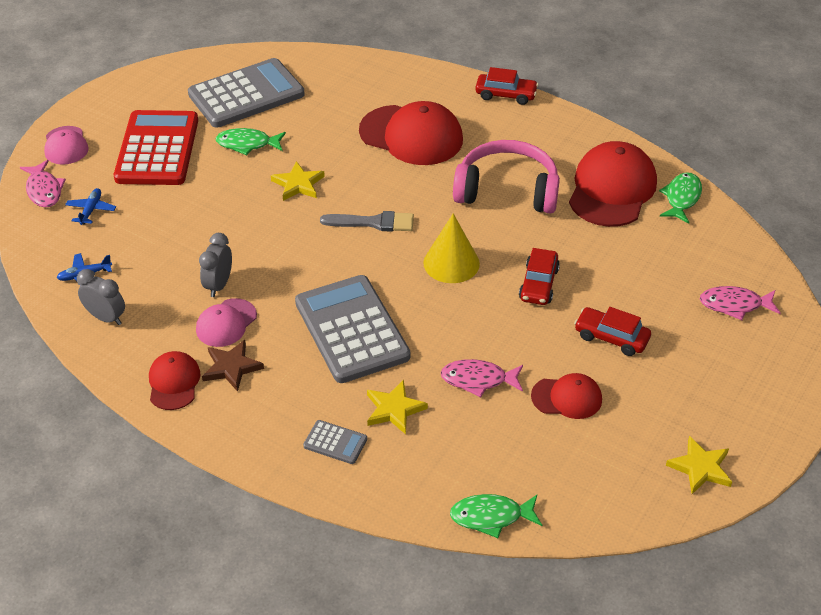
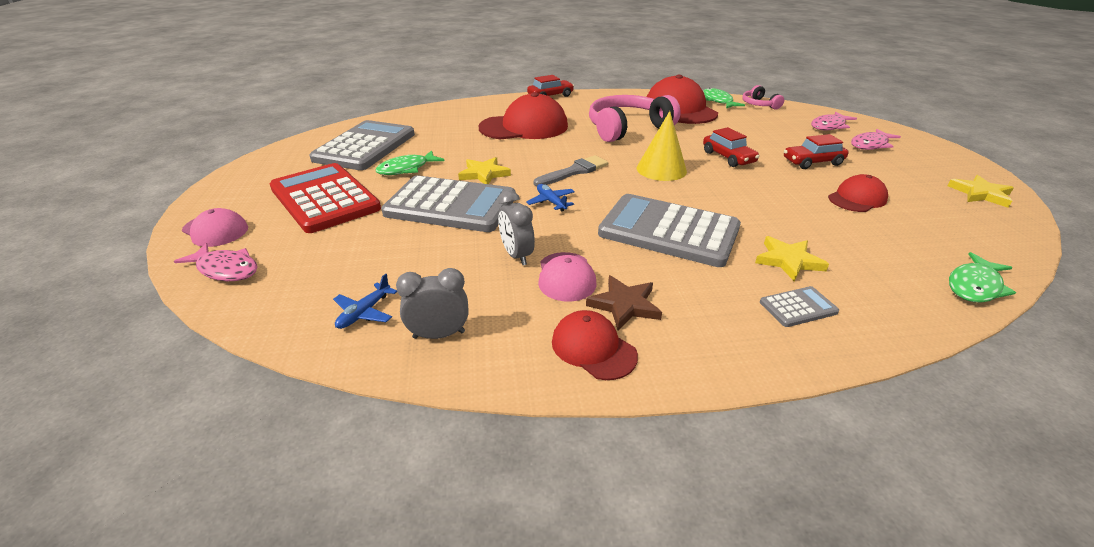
camera: 40 degrees left, 10 degrees down
(91, 210) = (305, 261): blue plane -> blue plane (551, 202)
(232, 208) = (450, 206): none -> grey calculator
(478, 380) = (797, 216): pink fish -> pink fish (870, 145)
(720, 229) = (759, 104): none -> pink headphones

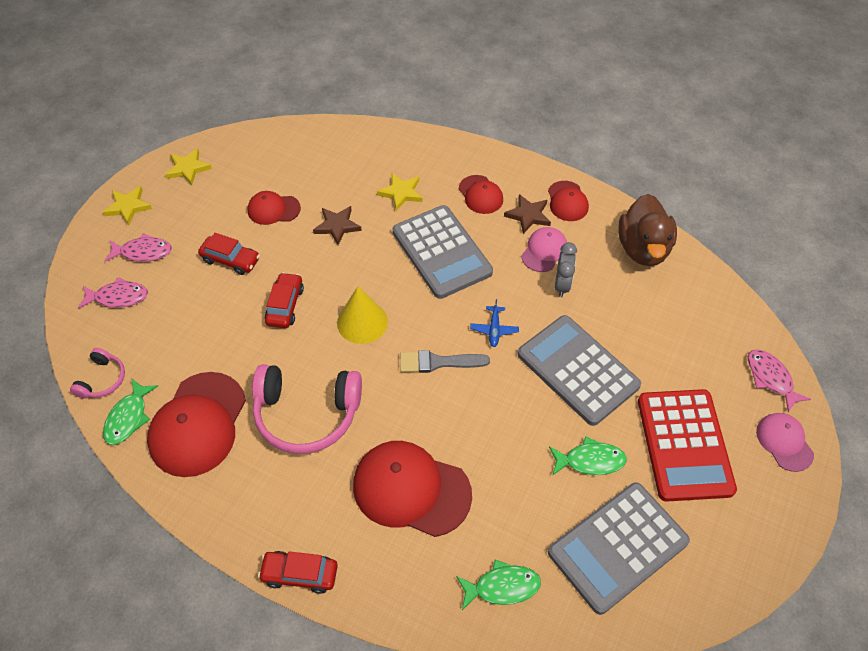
camera: 145 degrees left, 20 degrees up
(364, 313) = (680, 286): blue plane -> none
(439, 334) = (642, 249): grey clock -> brown duck
(484, 174) = (521, 406): yellow star -> yellow star (128, 207)
(708, 301) = (480, 195): none -> red cap
(787, 210) = (337, 226): none -> brown star
(798, 307) = (440, 168): grey calculator -> none
(974, 286) = (332, 131): green fish -> green fish (502, 586)

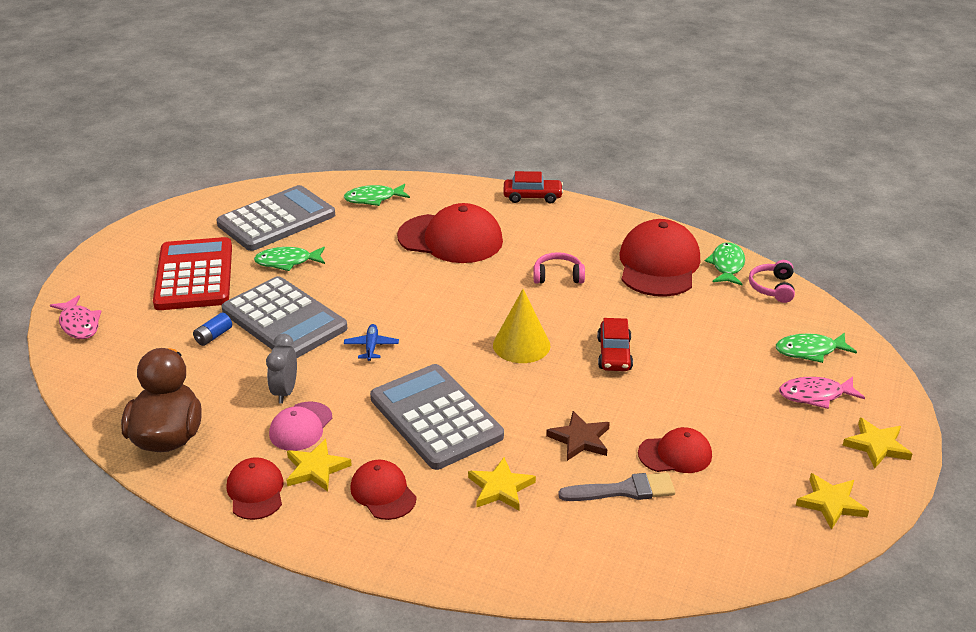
camera: 175 degrees right, 20 degrees down
(118, 297) = (809, 351): pink fish -> green fish
(231, 260) = (701, 393): red car -> none
(307, 414) = (558, 276): pink headphones -> pink headphones, size x0.50
(438, 362) = (432, 317): grey brush -> grey brush (623, 490)
(528, 215) = (316, 468): brown star -> yellow star
(638, 353) = (213, 336): none -> blue battery
(784, 442) = (96, 282): pink cap -> none

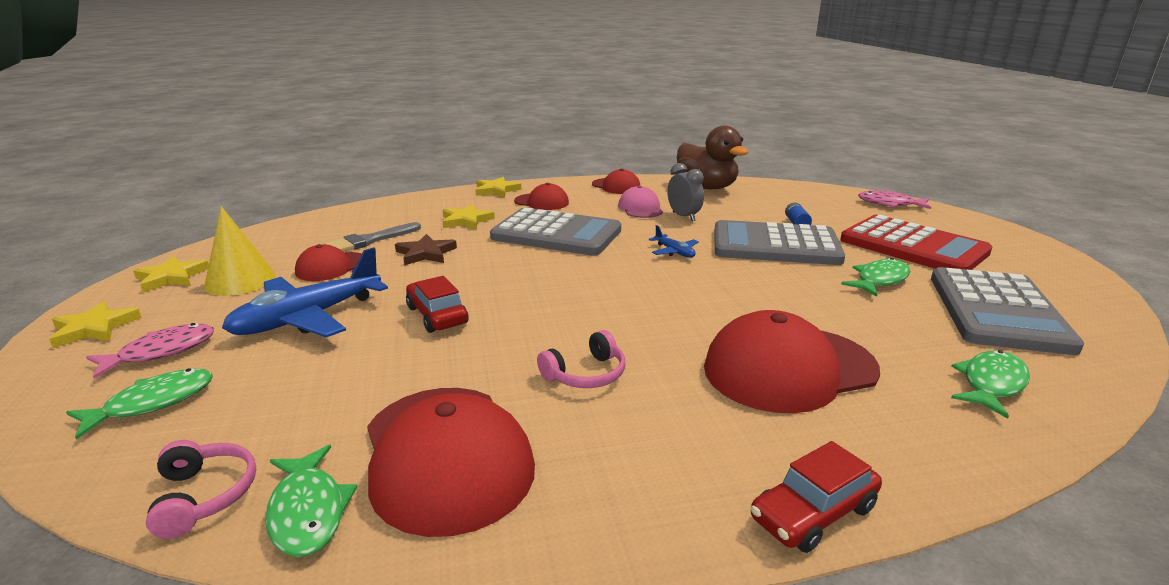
camera: 145 degrees right, 10 degrees down
(316, 468) = (598, 199): yellow star -> yellow star (496, 190)
(521, 345) = (545, 293): yellow cone -> yellow cone (240, 280)
(709, 390) = (307, 318): none -> blue plane

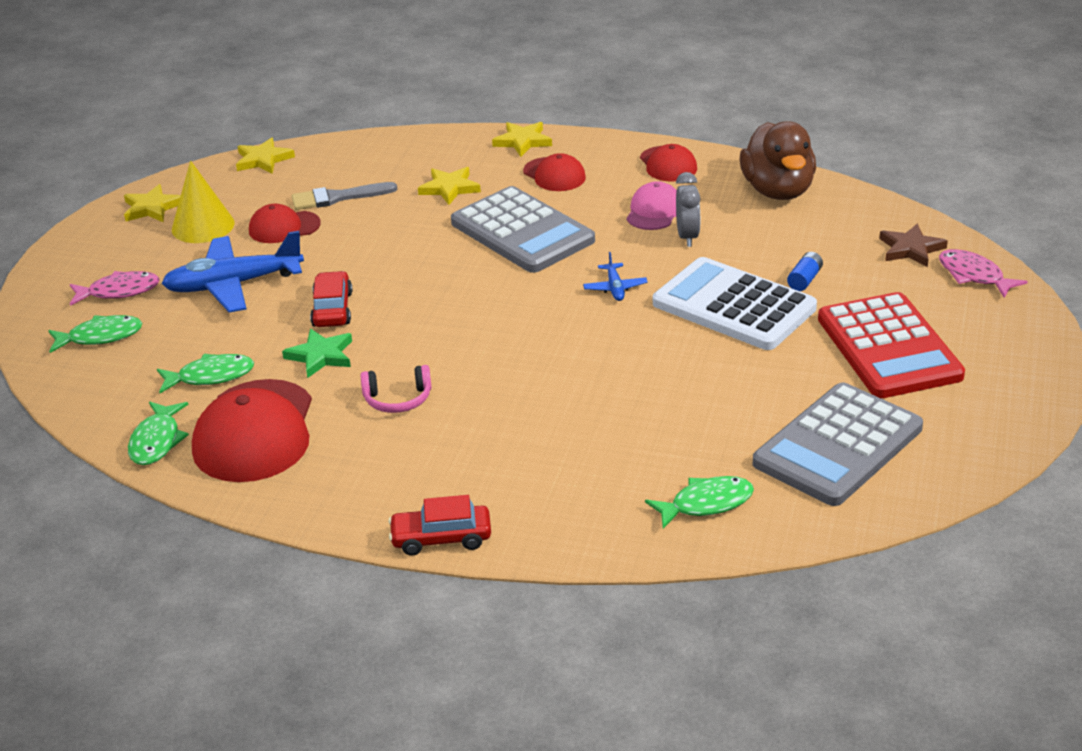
camera: 30 degrees right, 10 degrees up
(94, 328) = (82, 254): yellow star -> yellow star (263, 159)
(204, 496) = (107, 413): pink headphones -> none
(426, 253) = (375, 229): brown star -> brown star (911, 249)
(460, 356) = (320, 356): none -> green star
(775, 245) = (734, 306): grey calculator -> white calculator
(789, 369) = (559, 441): red cap -> none
(879, 280) = (777, 379): green fish -> green fish (211, 376)

